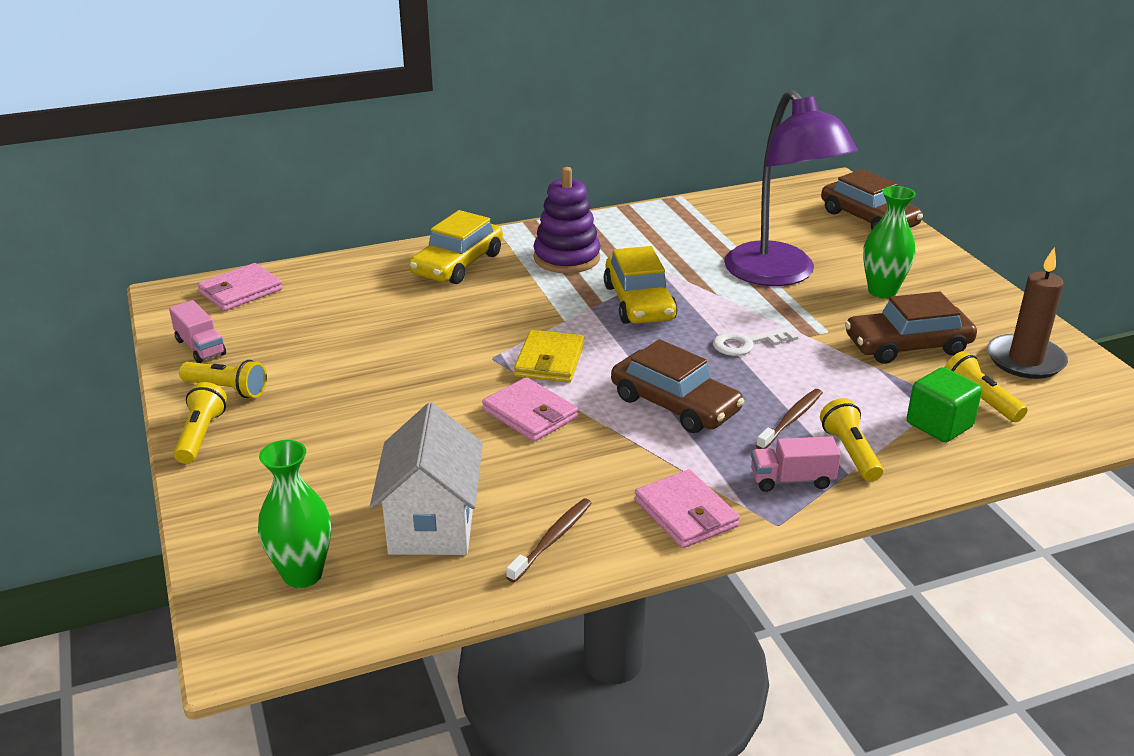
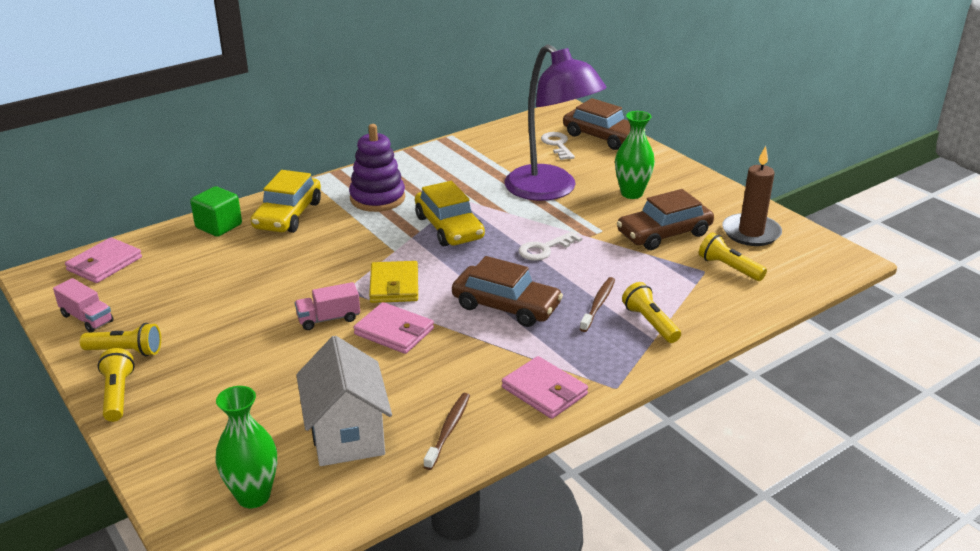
camera: 15 degrees left, 0 degrees up
(792, 480) = (614, 351): pink truck -> pink truck (328, 319)
(807, 222) = (557, 145): none -> white key
(939, 425) = (706, 291): green cube -> green cube (219, 226)

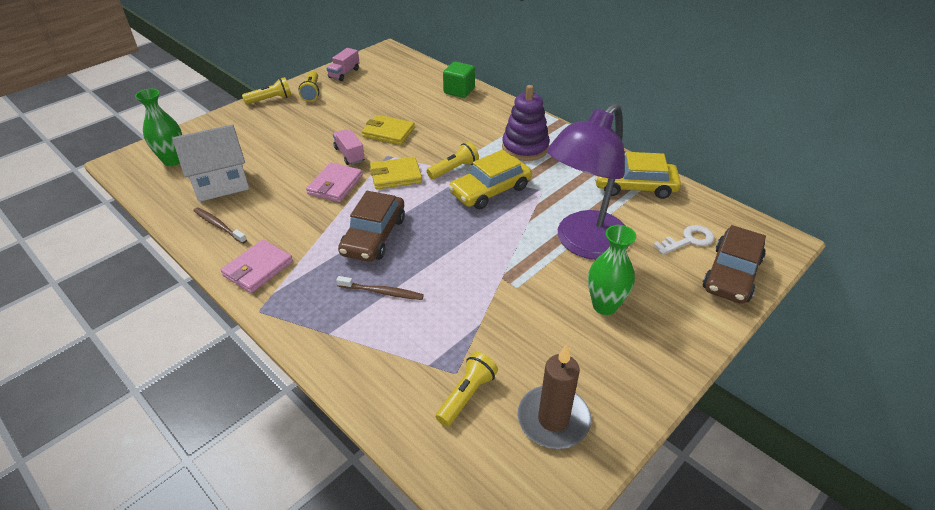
camera: 80 degrees right, 10 degrees up
(104, 264) = (403, 64): pink wallet -> none
(288, 215) = (483, 113): yellow car -> yellow car (634, 186)
(291, 286) = (388, 132): none -> yellow wallet
(448, 430) = (219, 225): brown toothbrush -> brown toothbrush turned 150 degrees counterclockwise
(545, 249) = (470, 250): white key -> none
(650, 323) = (355, 330): yellow flashlight -> yellow flashlight (454, 169)
(664, 233) = (525, 336): brown car -> none

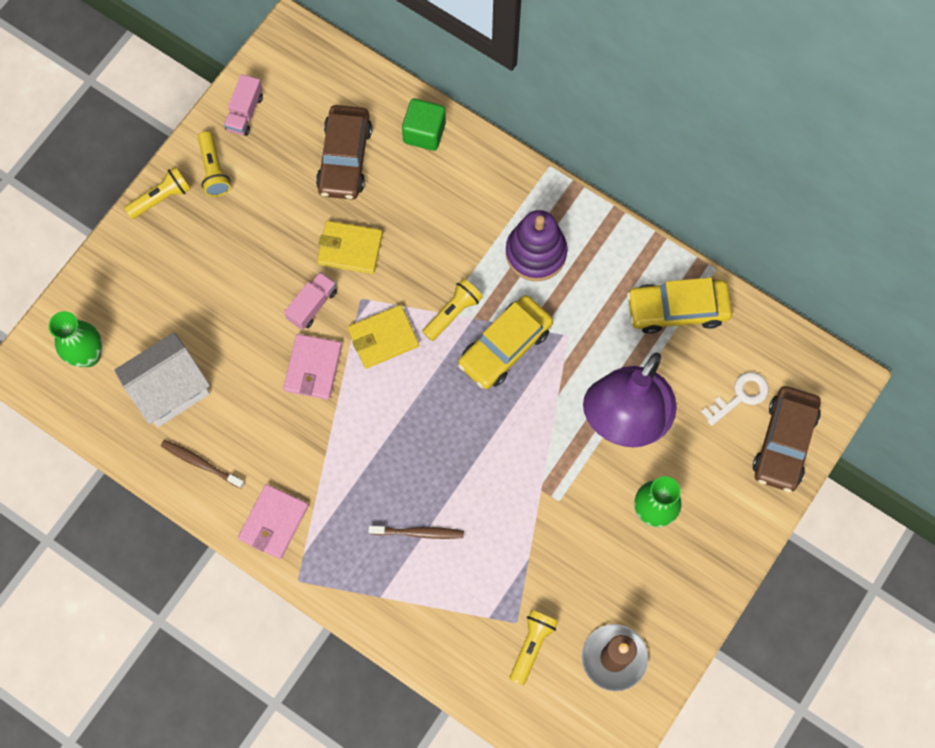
camera: 10 degrees left, 30 degrees up
(349, 155) = (312, 305): pink truck -> pink truck turned 75 degrees clockwise
(374, 236) = (386, 450): brown car -> brown car (344, 158)

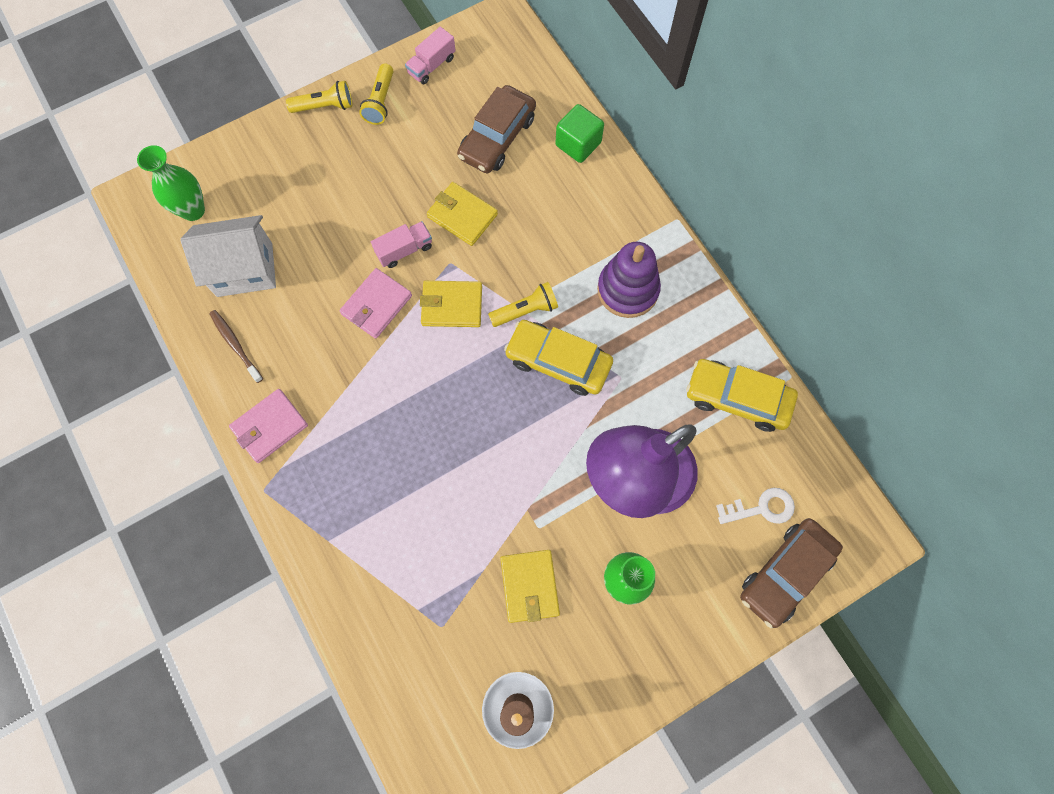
camera: 25 degrees right, 0 degrees up
(419, 533) = (394, 497): brown toothbrush -> none
(505, 346) = (558, 361): yellow car -> yellow car turned 45 degrees clockwise
(531, 645) = (444, 657): yellow flashlight -> none
(575, 553) = (529, 586): none -> yellow wallet

